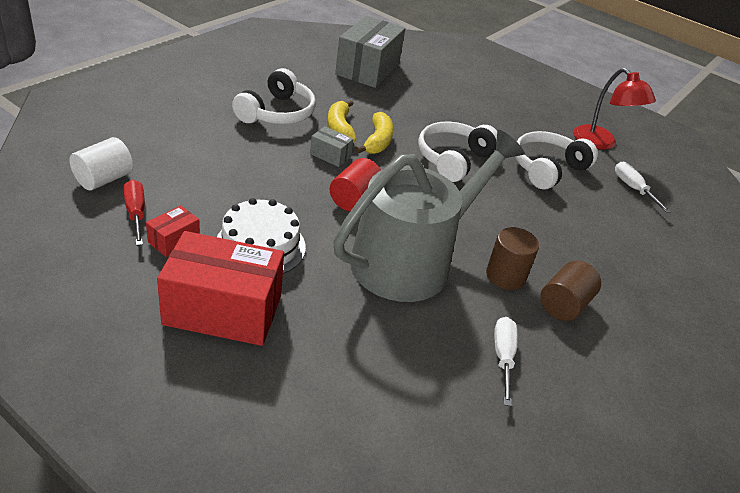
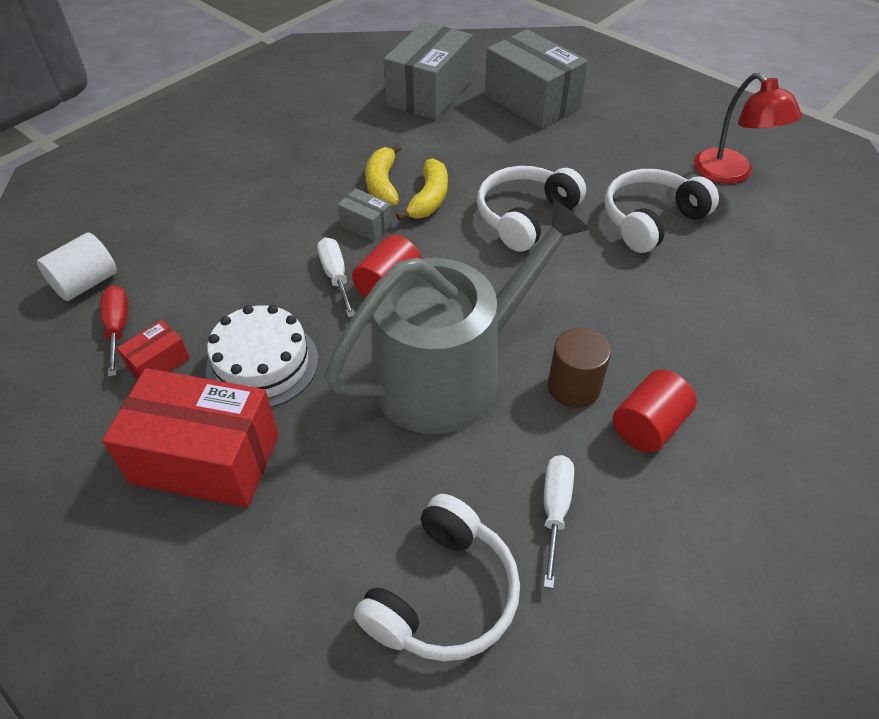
camera: 10 degrees right, 10 degrees up
(276, 113) = (306, 169): white headphones -> white headphones (443, 594)
(447, 82) = (532, 101): none -> grey box
(564, 304) = (648, 426): brown cylinder -> red cylinder
(633, 189) = (768, 241): white screwdriver -> white screwdriver (336, 277)

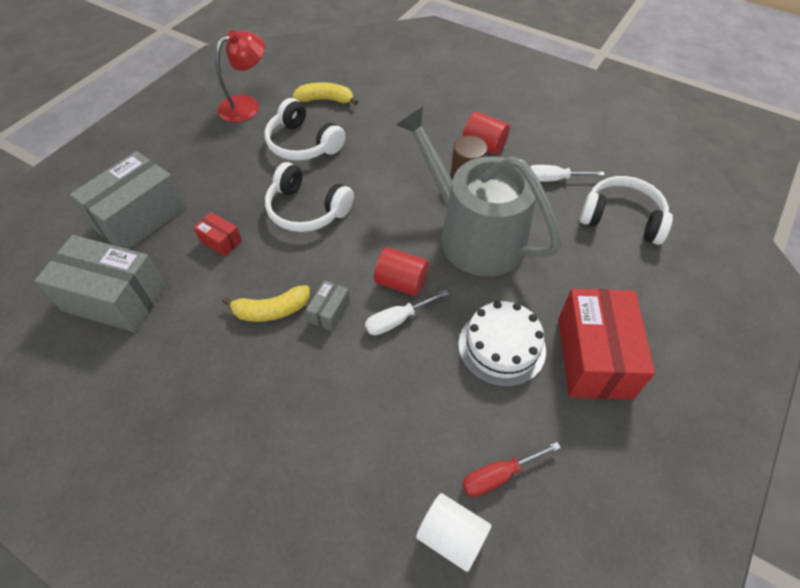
camera: 100 degrees left, 5 degrees up
(158, 363) = (525, 423): red box -> red box (220, 241)
(429, 199) = (289, 273): yellow banana -> yellow banana (325, 100)

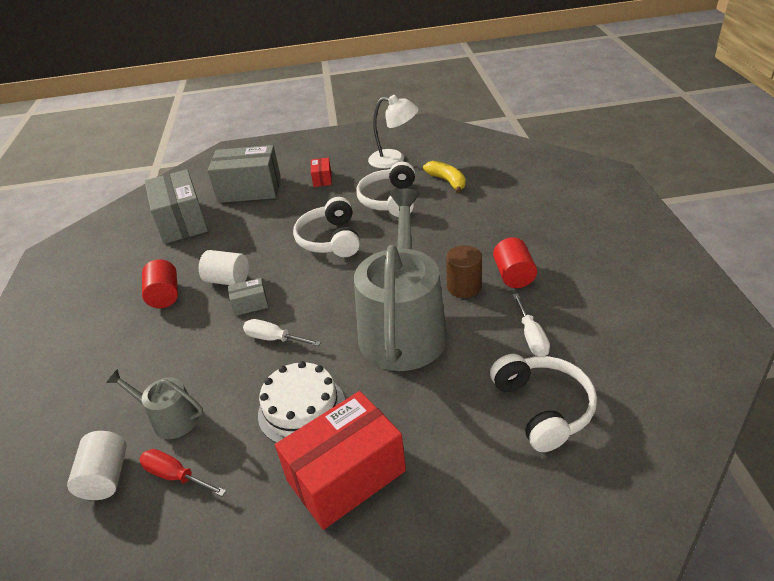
camera: 55 degrees right, 15 degrees down
(220, 241) = (263, 226): red box -> red box (322, 179)
(247, 105) = (394, 160): red lamp -> white lamp
(271, 310) = (228, 280): yellow banana -> white cylinder
(401, 282) = (311, 320): red cylinder -> red cylinder (165, 296)
(422, 449) = (170, 418): none -> grey watering can
(553, 179) = (531, 336): white screwdriver -> white screwdriver turned 150 degrees counterclockwise

